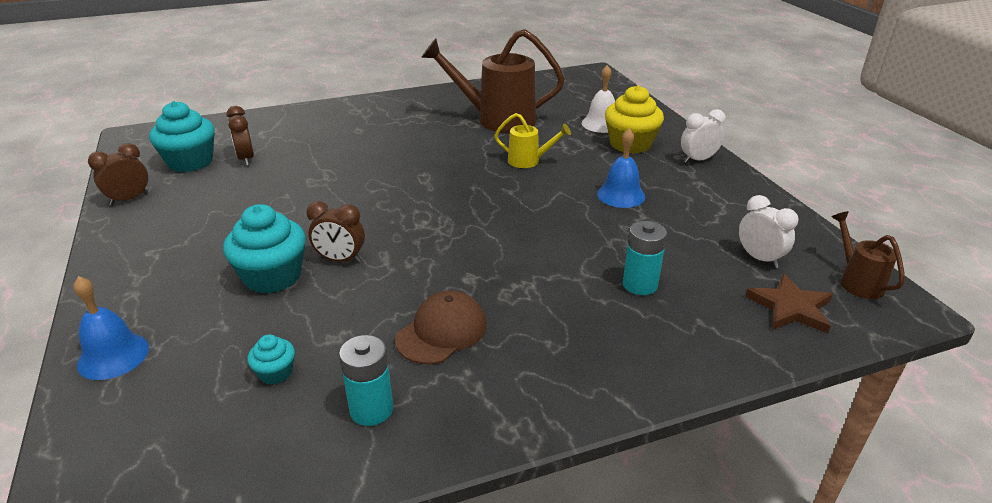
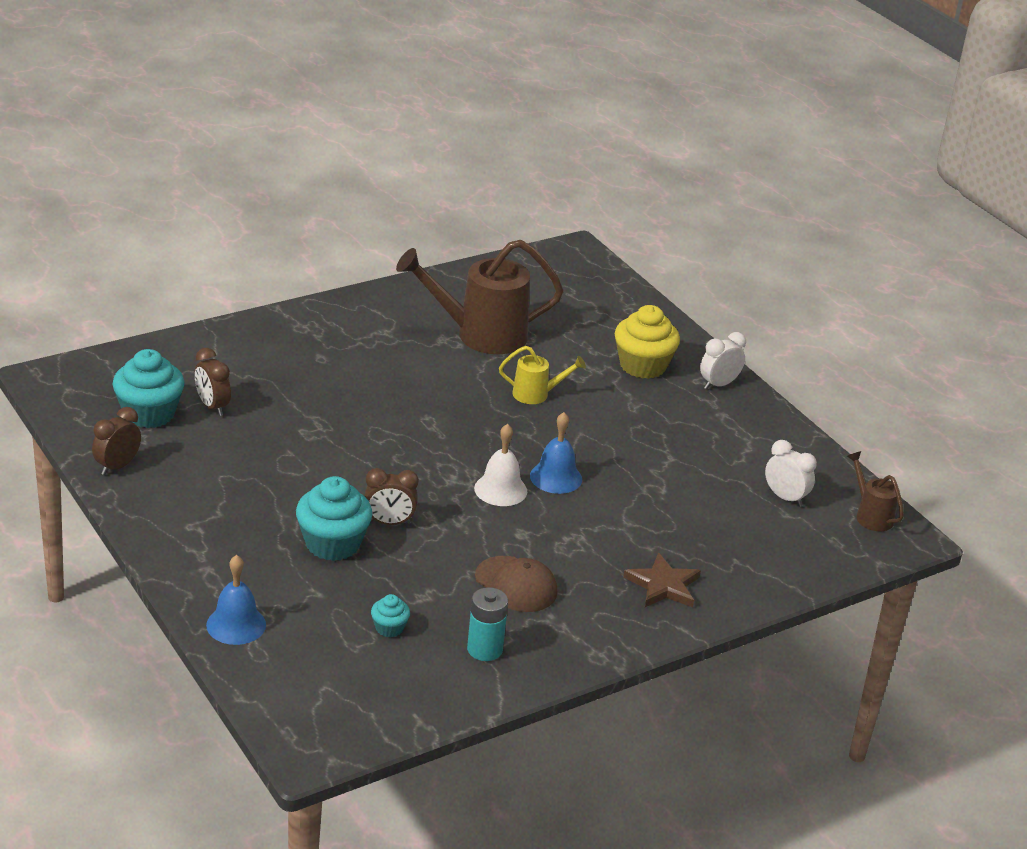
camera: 15 degrees left, 0 degrees up
(442, 332) = (516, 584): brown cap -> brown cap turned 105 degrees clockwise
(601, 124) = (604, 336): white bell -> white bell (500, 489)
(621, 195) = (644, 434): blue bell -> blue bell (556, 477)
(640, 284) = (679, 530): turquoise battery -> none
(790, 307) = (812, 543): brown star -> brown star (663, 585)

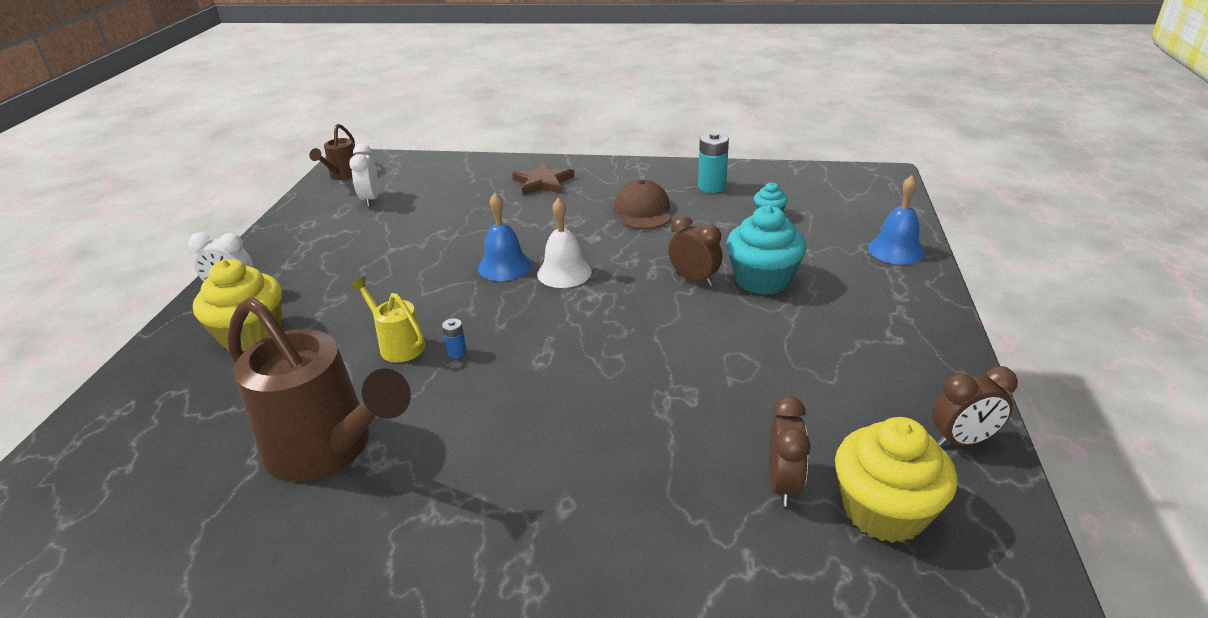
camera: 135 degrees left, 0 degrees up
(149, 413) = (884, 510): turquoise cupcake -> yellow cupcake
(490, 404) = (457, 353): none -> blue battery

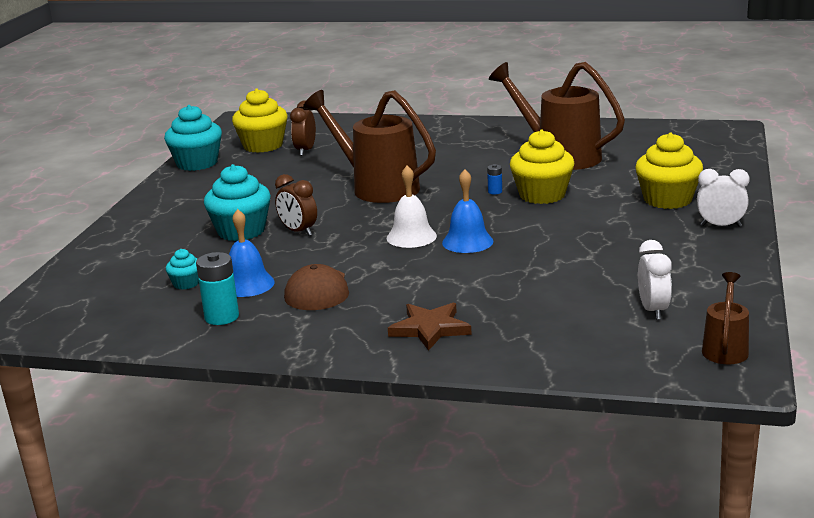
camera: 175 degrees left, 10 degrees down
(398, 345) = (542, 195): yellow watering can -> yellow cupcake
(619, 364) = (378, 187): none -> brown watering can
(896, 250) = (105, 251): blue bell -> blue bell (247, 284)
(962, 441) = (197, 163): brown clock -> turquoise cupcake

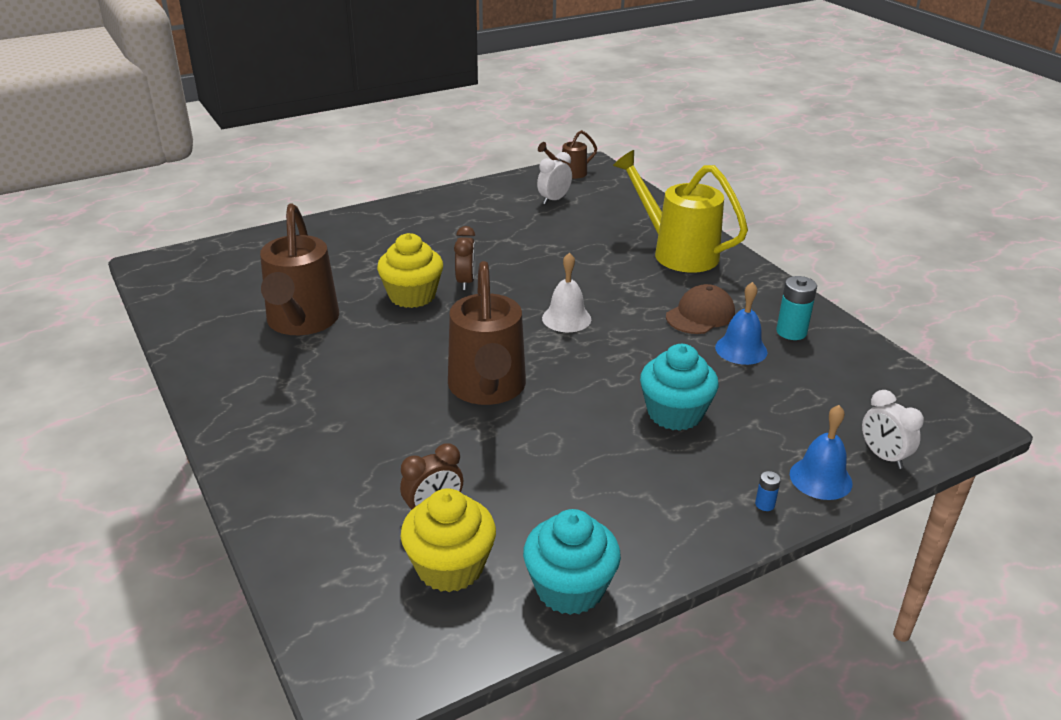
camera: 135 degrees left, 10 degrees up
(186, 283) = (786, 380): turquoise cupcake -> none
(298, 231) = (632, 379): brown clock -> brown clock (466, 282)
(430, 329) = (677, 252): brown star -> yellow watering can
(467, 242) = (543, 291): blue bell -> blue bell (820, 478)
(495, 192) = (428, 320): blue battery -> blue battery (765, 504)
(667, 200) = (367, 243): yellow cupcake -> none
(720, 226) = (399, 213): white clock -> white clock (883, 456)

